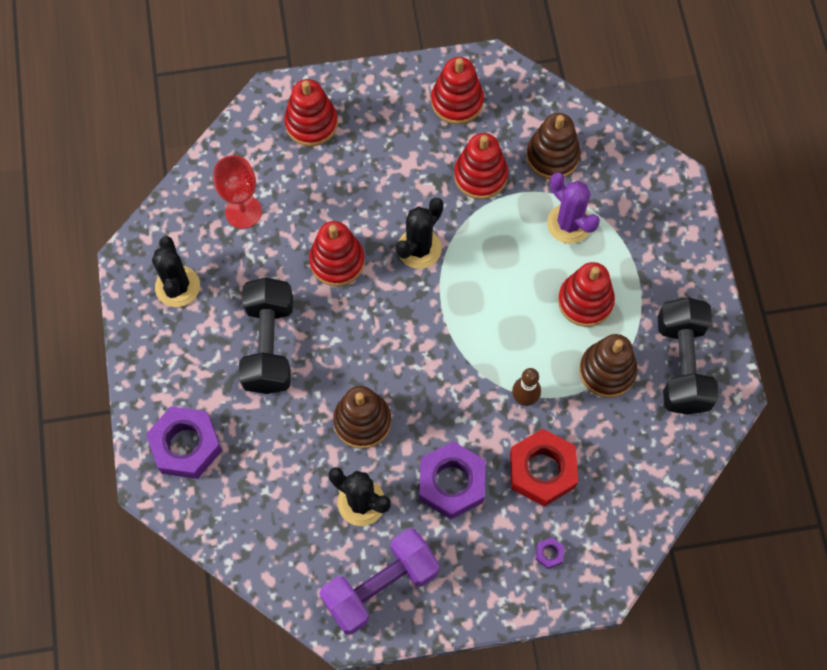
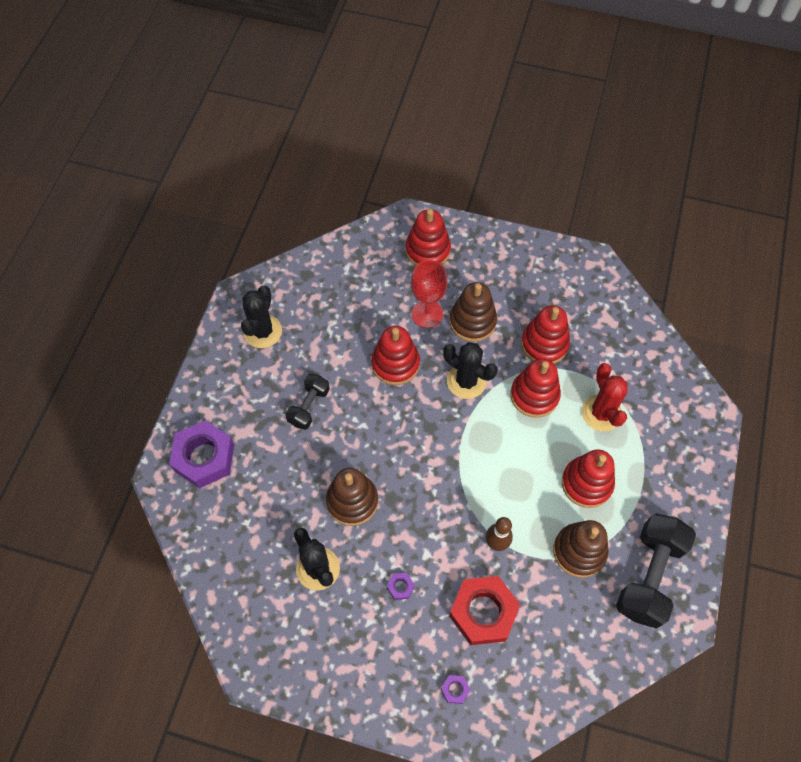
camera: 25 degrees right, 5 degrees down
(243, 212) = (341, 296): red goblet -> red goblet (427, 314)
(269, 345) = (309, 406): black dumbbell -> black dumbbell, size x0.56
(380, 586) = (298, 648): purple dumbbell -> none
(419, 248) = (466, 381): black cactus -> black cactus turned 60 degrees clockwise
(451, 483) = (400, 587): purple nut -> purple nut, size x0.41
(457, 101) = (552, 279): red stacking toy -> red stacking toy (534, 395)
(552, 156) = (612, 352): brown stacking toy -> brown stacking toy (472, 321)
(569, 224) = (601, 413): purple cactus -> red cactus

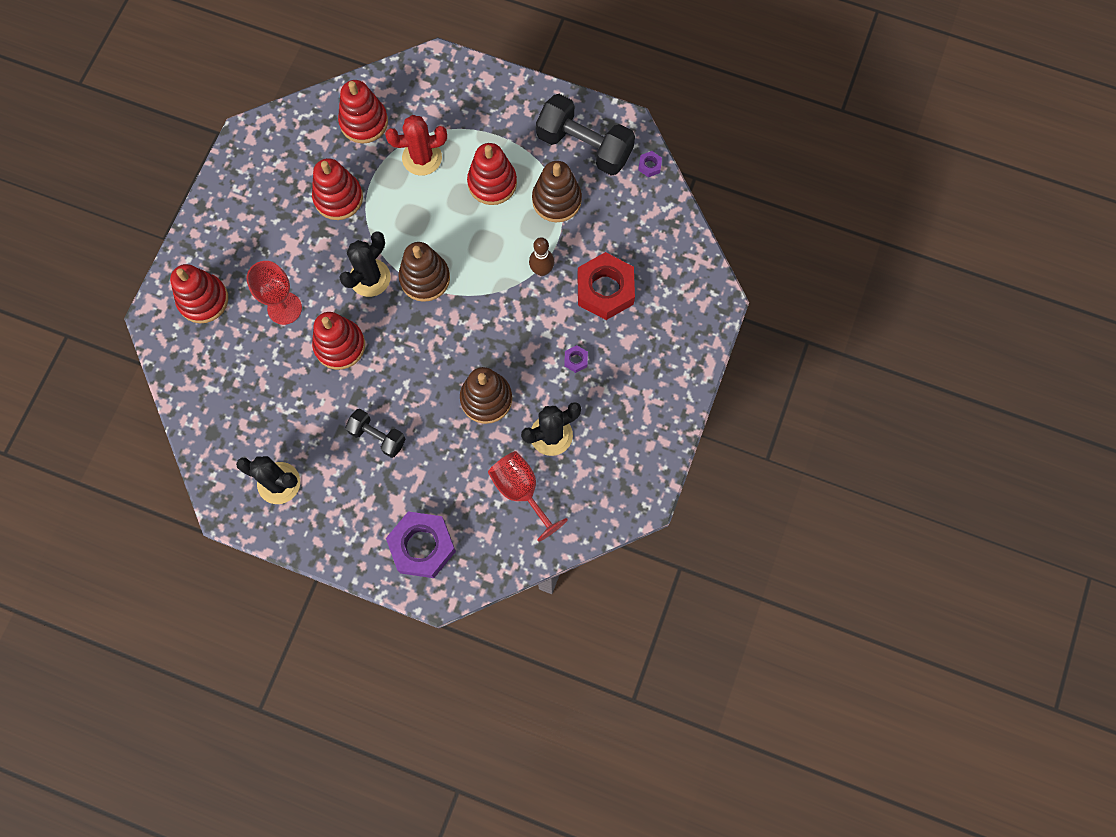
camera: 85 degrees left, 10 degrees up
(259, 544) = (521, 490): none -> red goblet
(455, 690) = (671, 321): purple nut -> purple nut (649, 166)
(472, 321) = (301, 264): brown stacking toy -> brown stacking toy (425, 278)
(534, 395) = (395, 215): red stacking toy -> red stacking toy (364, 122)

